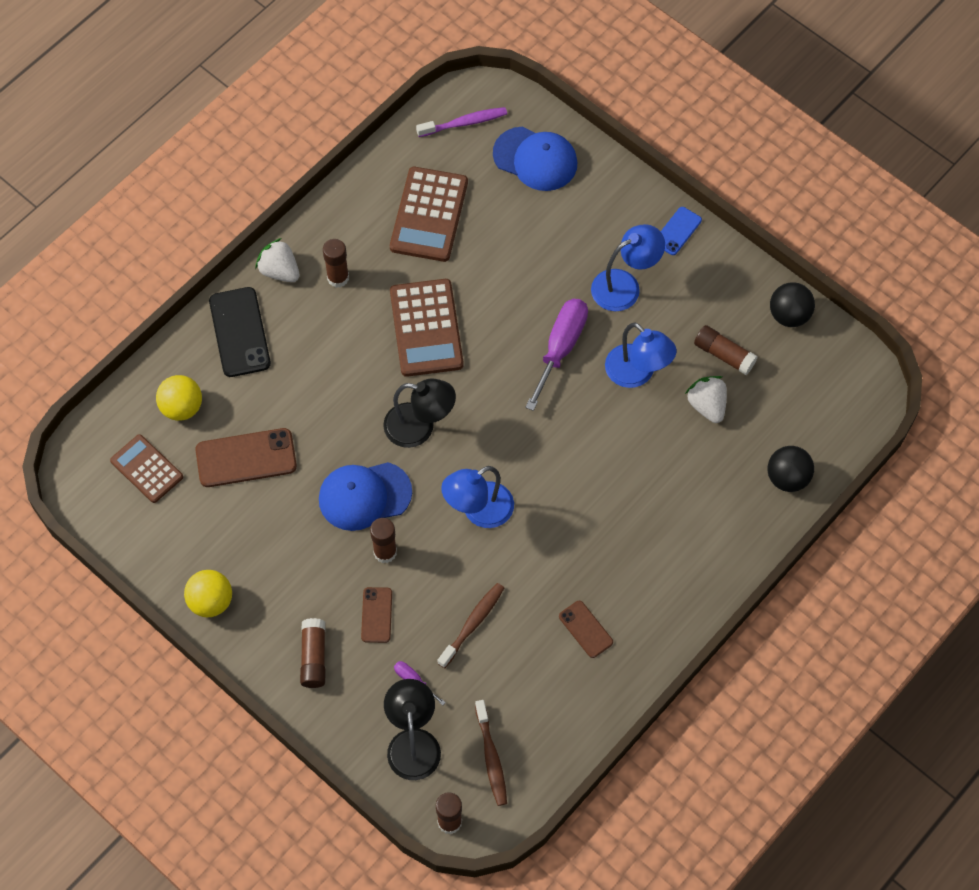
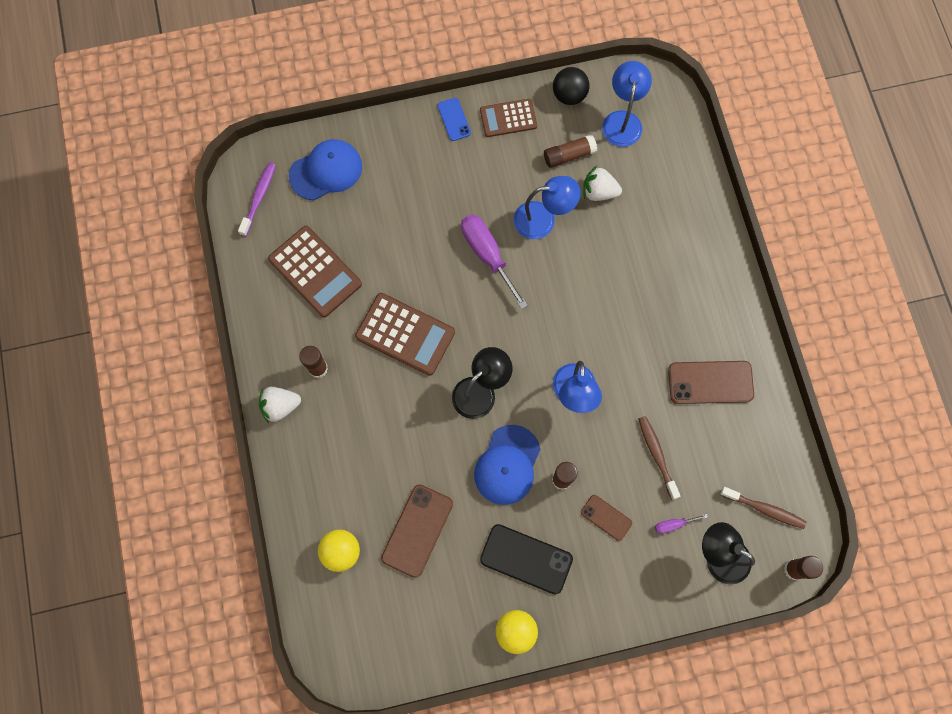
camera: 55 degrees left, 10 degrees up
(147, 469) = (374, 610): brown calculator -> brown calculator (508, 118)
(239, 332) = (310, 468): black phone -> black phone (526, 559)
(313, 657) = (609, 584): brown glue stick -> none
(585, 629) = (710, 382): brown phone -> brown phone, size x1.75
(625, 286) = (470, 181): blue lamp -> blue lamp (622, 120)
(787, 478) = (687, 179): black ball -> none

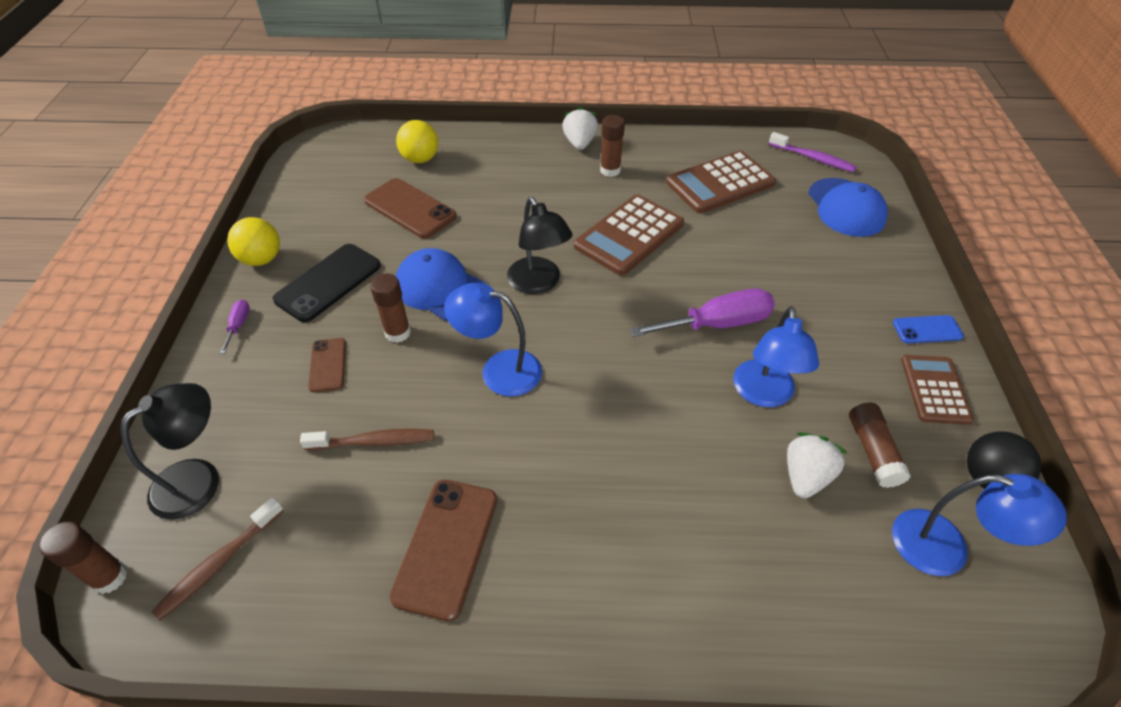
camera: 105 degrees right, 25 degrees down
(606, 517) = (328, 365): brown phone -> brown phone turned 60 degrees counterclockwise
(673, 524) = (274, 435): purple screwdriver -> purple screwdriver (238, 325)

